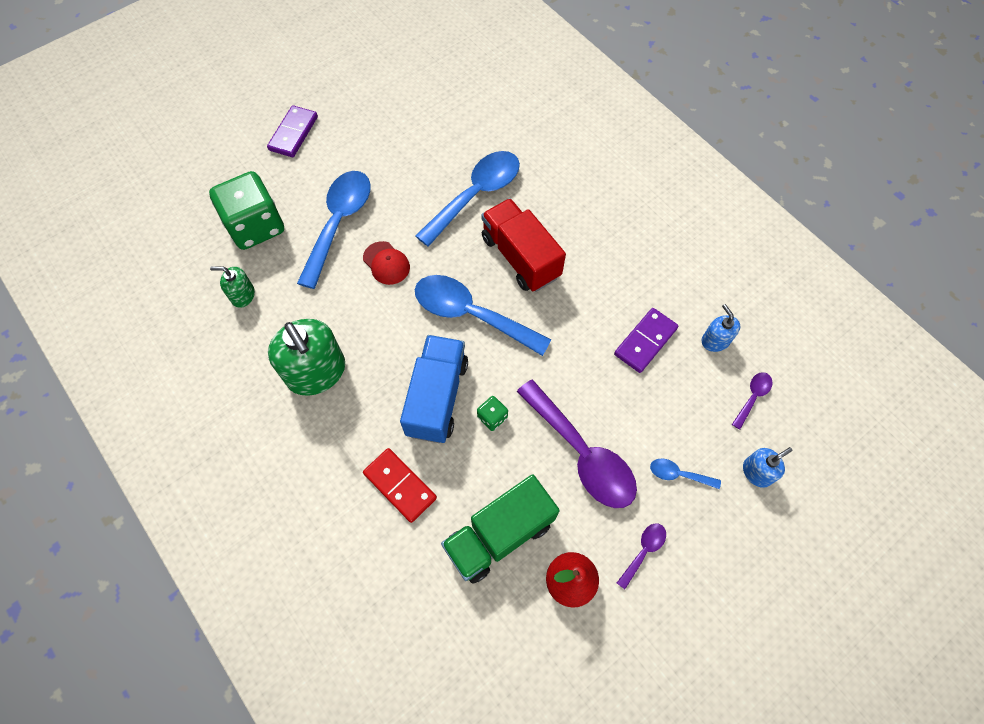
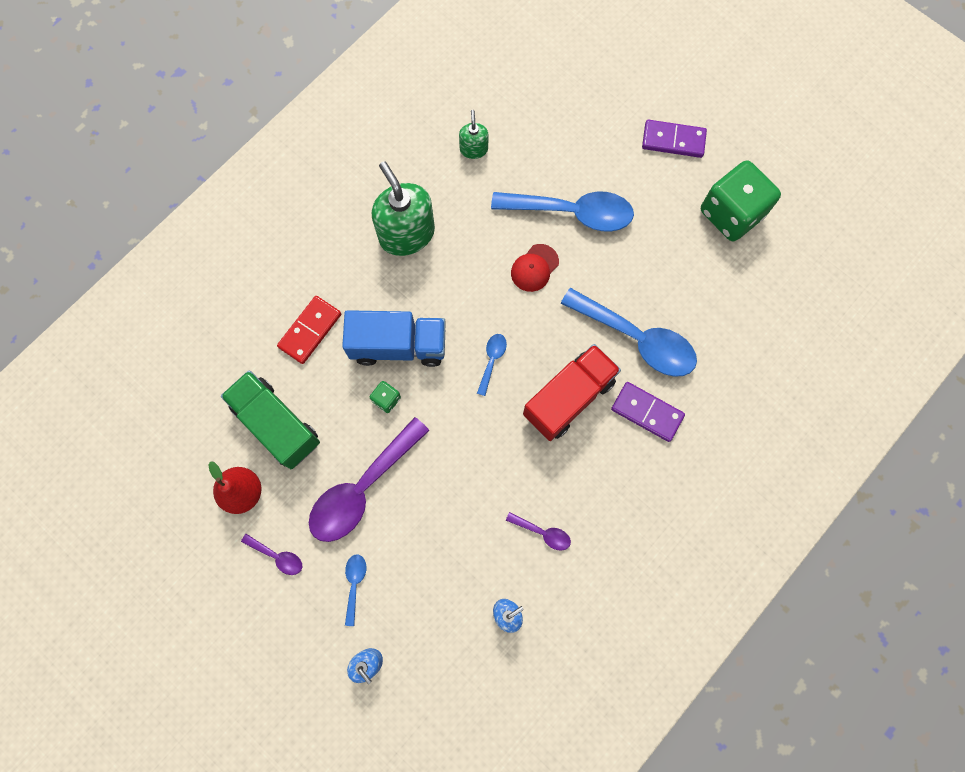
camera: 80 degrees right, 10 degrees up
(256, 226) = (551, 138): green dice -> green dice (731, 213)
(316, 372) = (406, 234): green soap dispenser -> green soap dispenser turned 105 degrees clockwise
(471, 314) = (492, 360): blue spoon -> blue spoon, size x0.44
(645, 341) = (493, 539): purple domino -> purple domino (647, 412)
(752, 397) = (448, 657): purple spoon -> purple spoon (543, 533)

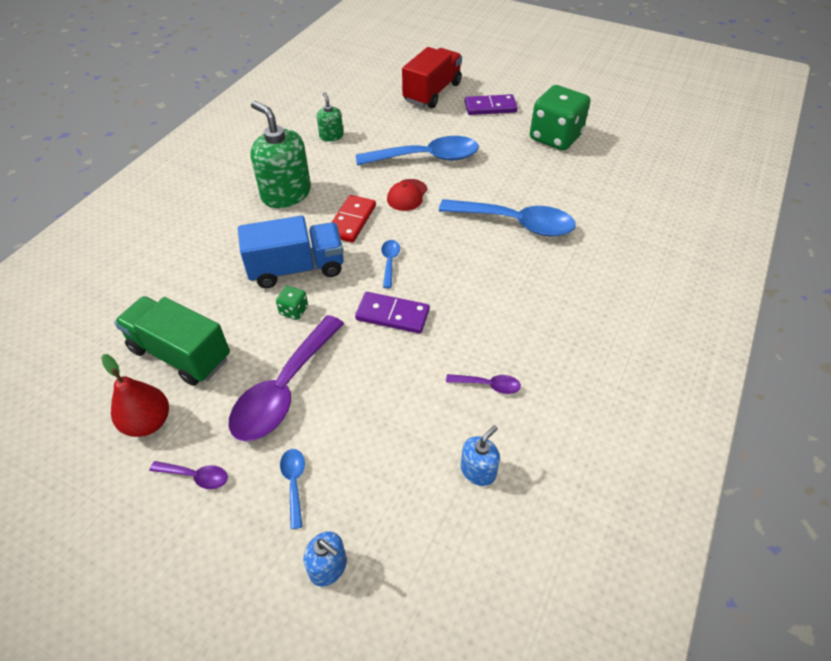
camera: 15 degrees left, 25 degrees down
(310, 330) = (206, 274): red domino -> red domino (351, 221)
(568, 398) = (471, 274): red truck -> red truck (432, 92)
(647, 412) = (548, 270): purple domino -> purple domino (392, 315)

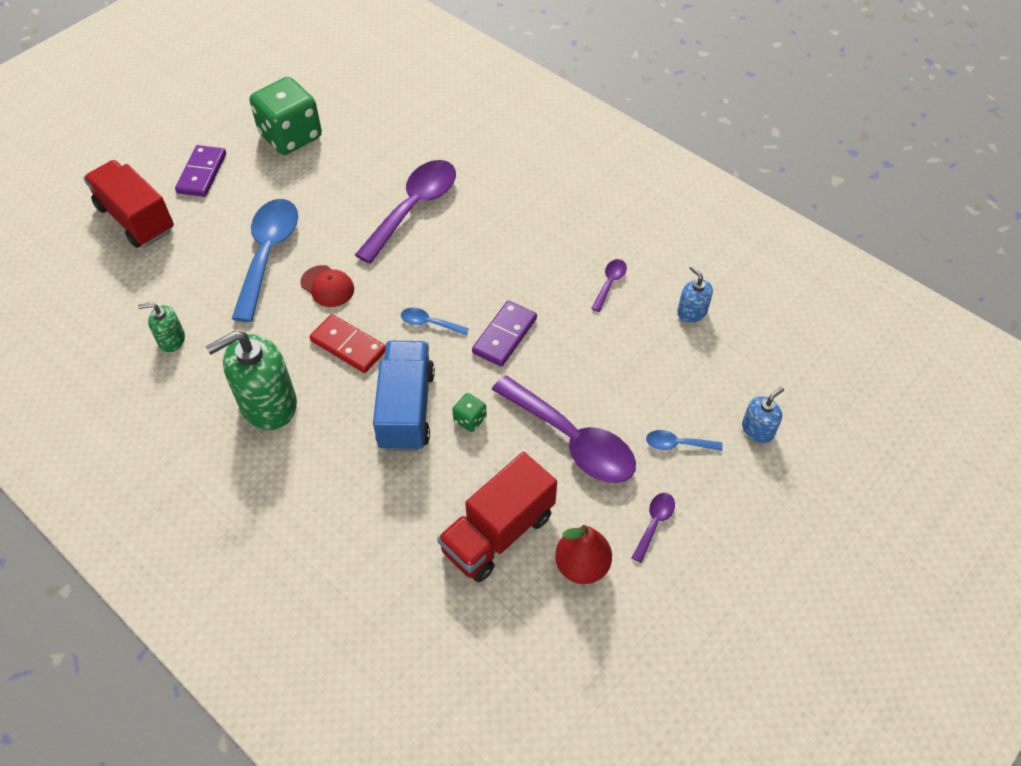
camera: 75 degrees left, 5 degrees up
(180, 354) = (498, 532): green truck -> red truck
(515, 223) = (414, 208): blue spoon -> purple spoon

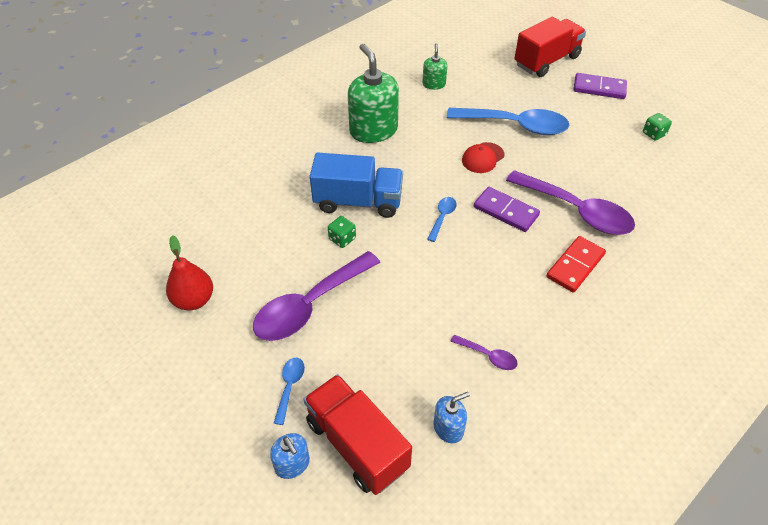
camera: 95 degrees right, 5 degrees down
(291, 136) = (654, 134): green dice -> green dice, size x0.42
(348, 346) = (422, 170): red domino -> red domino (575, 266)
(498, 532) = (237, 250): red truck -> red truck (357, 444)
(505, 335) = (426, 267): purple domino -> purple domino (505, 211)
(654, 523) = (215, 356): purple spoon -> none

